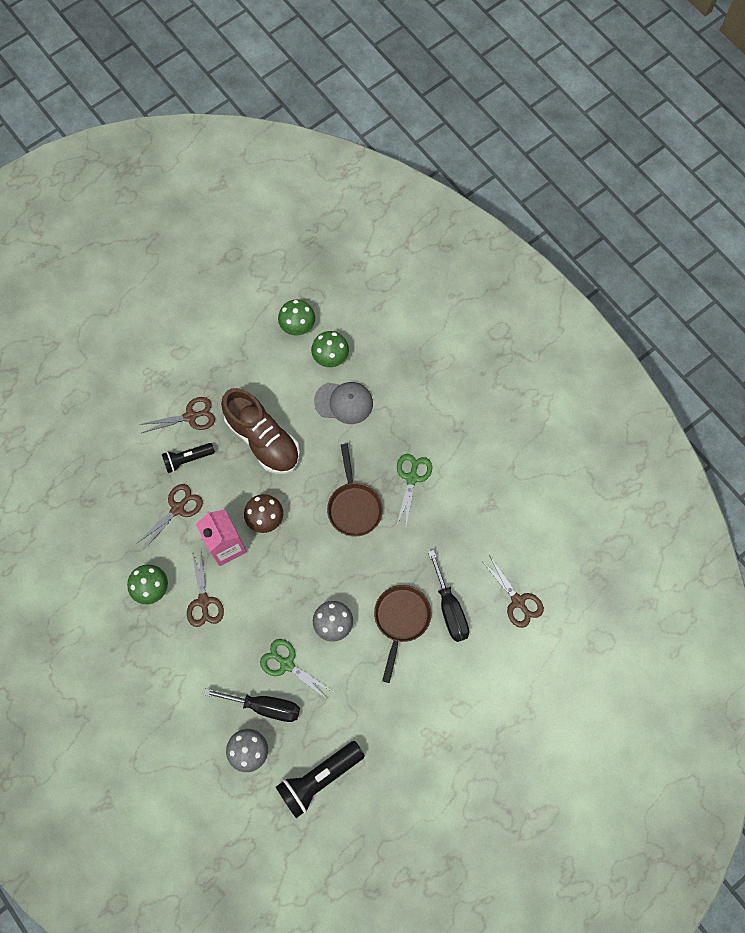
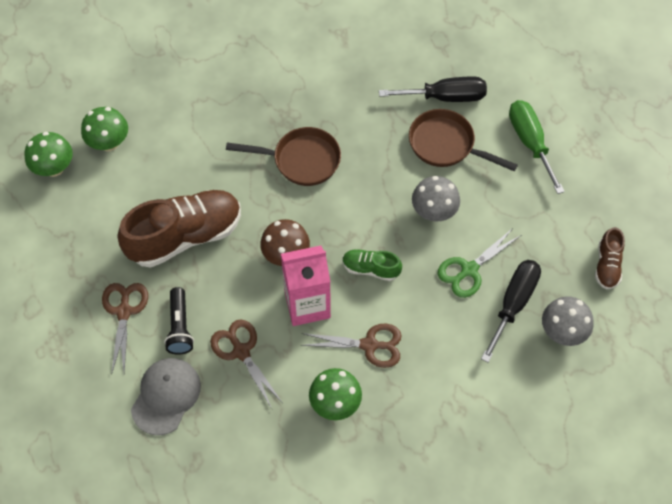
camera: 75 degrees left, 10 degrees down
(269, 586) = (370, 269): none -> green shoe
(319, 778) = (607, 265): black flashlight -> brown shoe
(344, 402) = (171, 142): grey cap -> grey cap (166, 396)
(412, 478) = (286, 97): green scissors -> none
(423, 691) = (530, 142): none -> green screwdriver
(518, 601) = (454, 35): brown scissors -> none

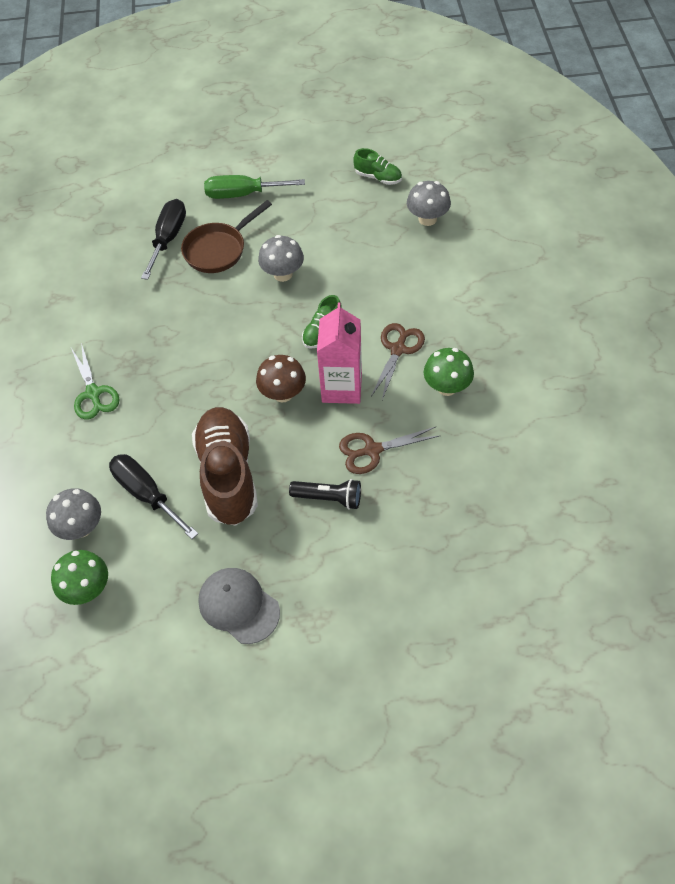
camera: 70 degrees left, 5 degrees down
(109, 143) = (81, 527): green mushroom -> grey mushroom
(124, 311) = (294, 546): brown scissors -> none
(166, 396) = (400, 524): grey cap -> grey cap (238, 606)
(301, 160) = (184, 360): brown pan -> none
(469, 270) = (349, 264): green scissors -> green scissors (93, 393)
(513, 304) = (392, 243): black screwdriver -> black screwdriver (146, 494)
(607, 265) = (378, 177): brown shoe -> green shoe

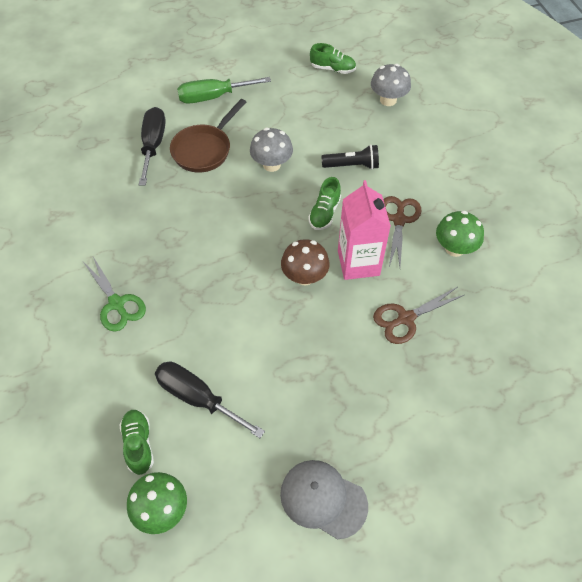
camera: 15 degrees left, 0 degrees up
(81, 527) = (139, 444): grey mushroom -> green shoe
(228, 475) = (274, 365): brown shoe -> none
(329, 498) = (379, 372): black flashlight -> black flashlight (352, 165)

